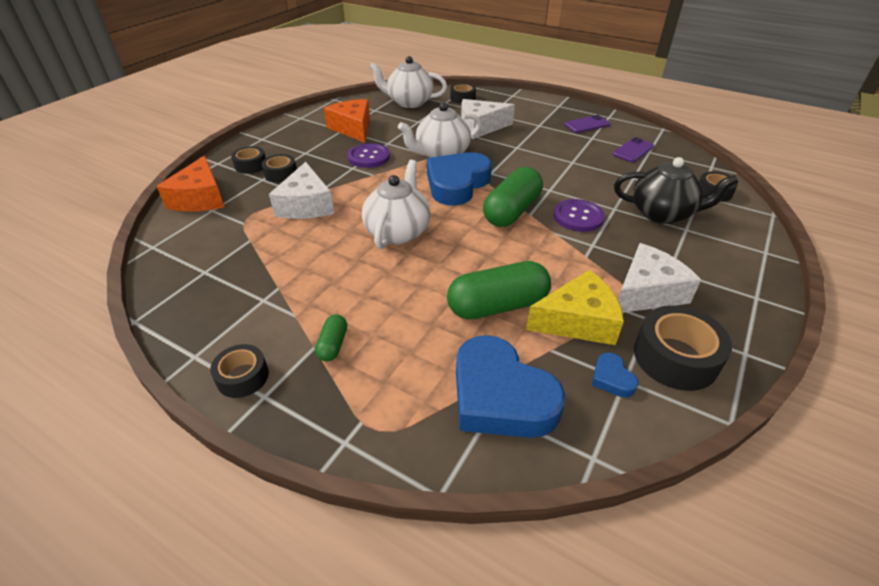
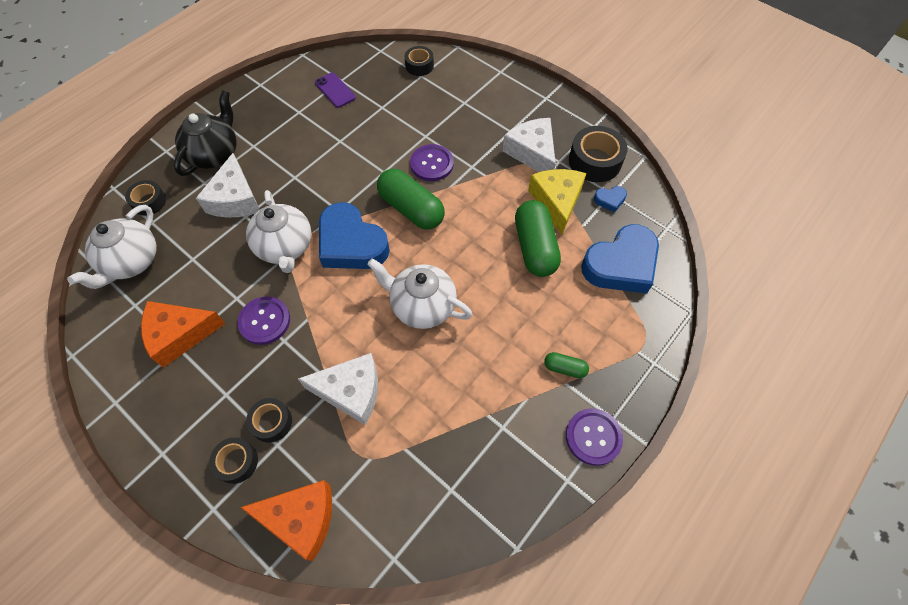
camera: 80 degrees left, 20 degrees up
(242, 377) = (593, 437): black tape -> purple button
(587, 124) = (270, 107): purple phone -> none
(662, 214) = (441, 108): black teapot -> black teapot (215, 154)

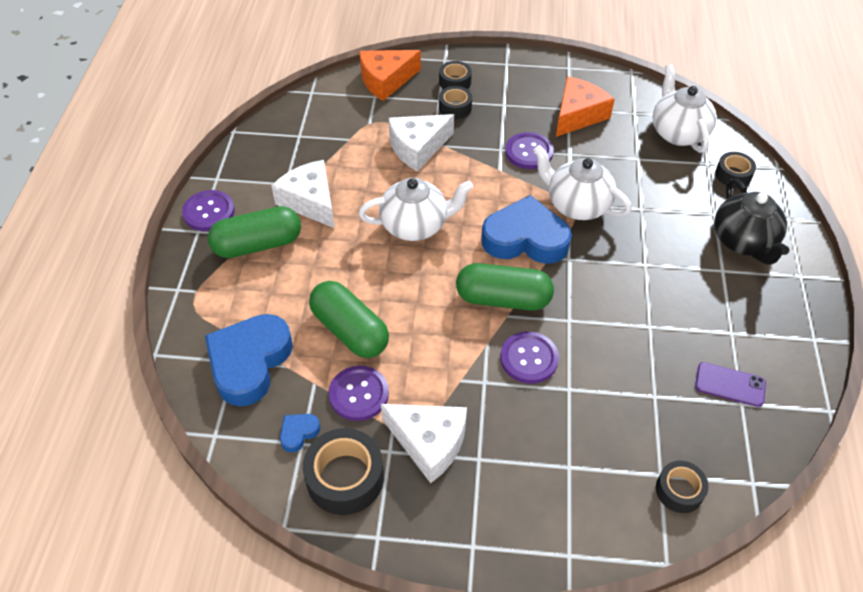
camera: 145 degrees right, 10 degrees down
(235, 199) = (669, 216): white cheese -> white cheese (310, 201)
(556, 202) = (359, 394): yellow cheese -> purple button
(564, 368) = (258, 244): green capsule -> green capsule, size x2.08

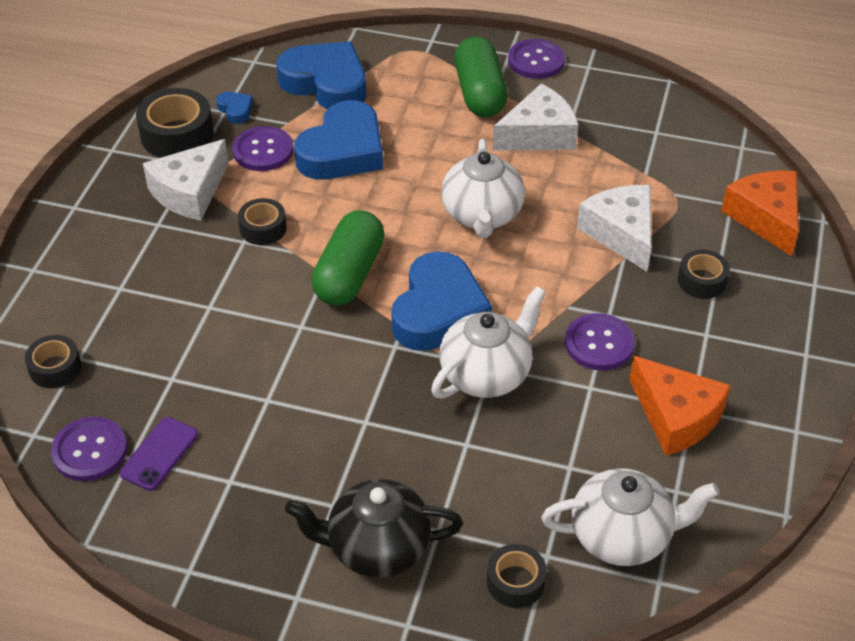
camera: 100 degrees right, 5 degrees down
(350, 330) = (343, 151): green capsule -> blue heart
(455, 82) = (761, 288): black tape -> black tape (263, 228)
(529, 358) = (260, 281): purple button -> purple button (90, 451)

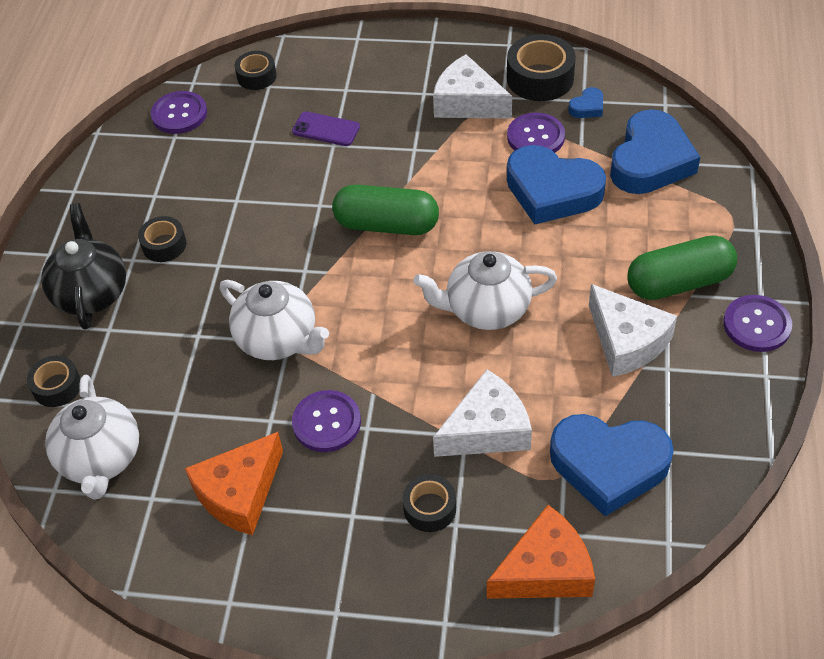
camera: 85 degrees right, 5 degrees up
(159, 454) = (178, 151): purple phone -> purple phone (326, 129)
(263, 228) = (432, 158): black tape -> black tape (164, 245)
(438, 310) = (351, 294): blue heart -> blue heart (608, 465)

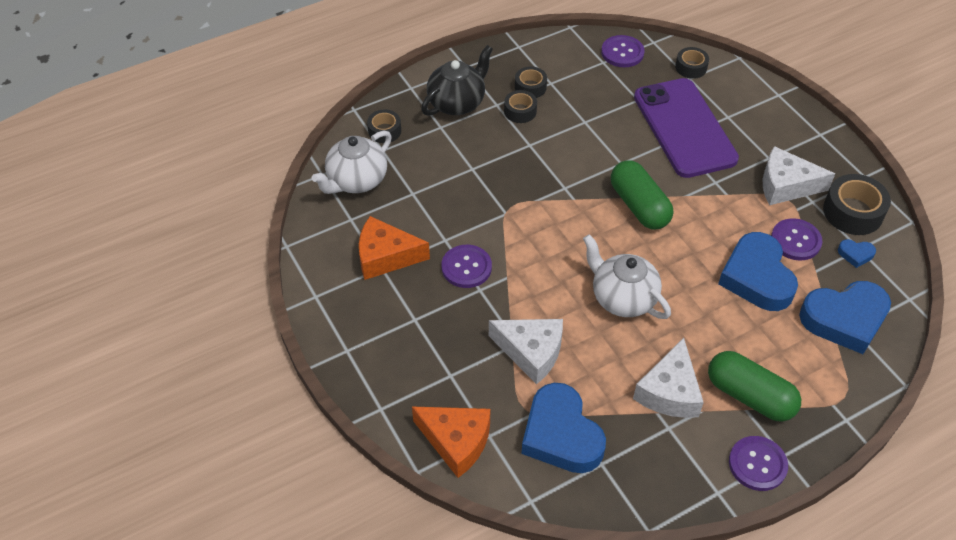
camera: 50 degrees right, 0 degrees up
(278, 339) = (503, 207): white teapot -> none
(326, 129) = (684, 128): purple phone -> purple phone, size x2.46
(429, 508) = (450, 355): black tape -> black tape (530, 87)
(467, 103) = (785, 185): white cheese -> white cheese turned 75 degrees counterclockwise

